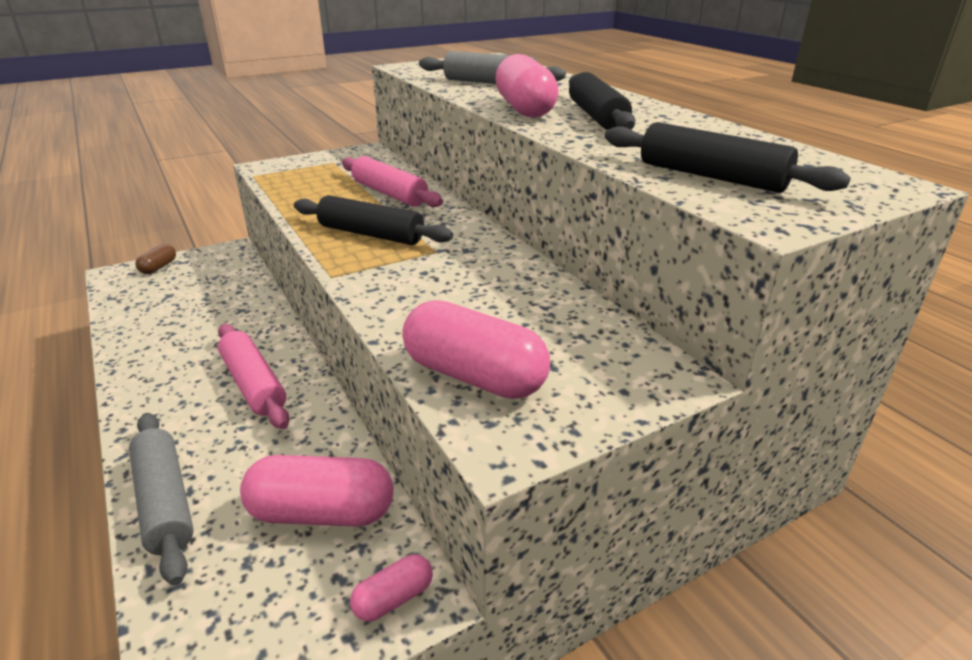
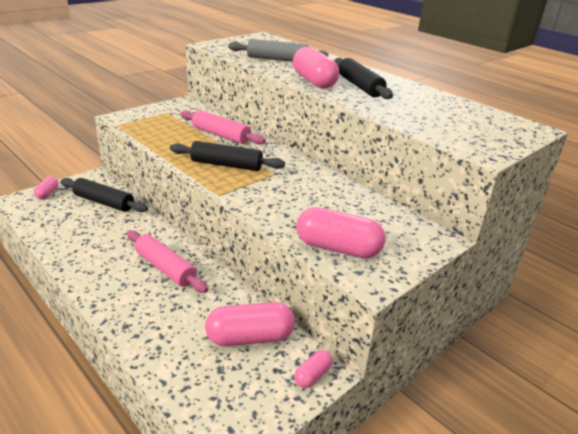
camera: 15 degrees left, 0 degrees up
(158, 267) = (47, 193): brown capsule -> pink capsule
(165, 502) = (150, 344): grey rolling pin -> none
(711, 176) = (444, 127): black rolling pin -> black rolling pin (104, 202)

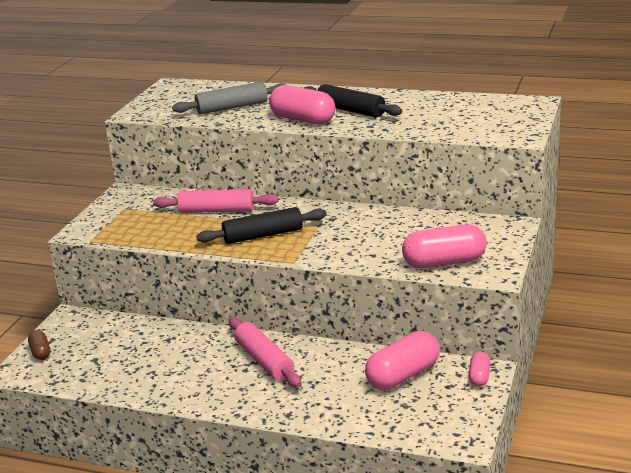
camera: 25 degrees left, 5 degrees down
(47, 193) = (40, 352): pink capsule -> brown capsule
(104, 202) = (118, 334): black rolling pin -> none
(165, 268) = (264, 360): pink rolling pin -> pink rolling pin turned 45 degrees clockwise

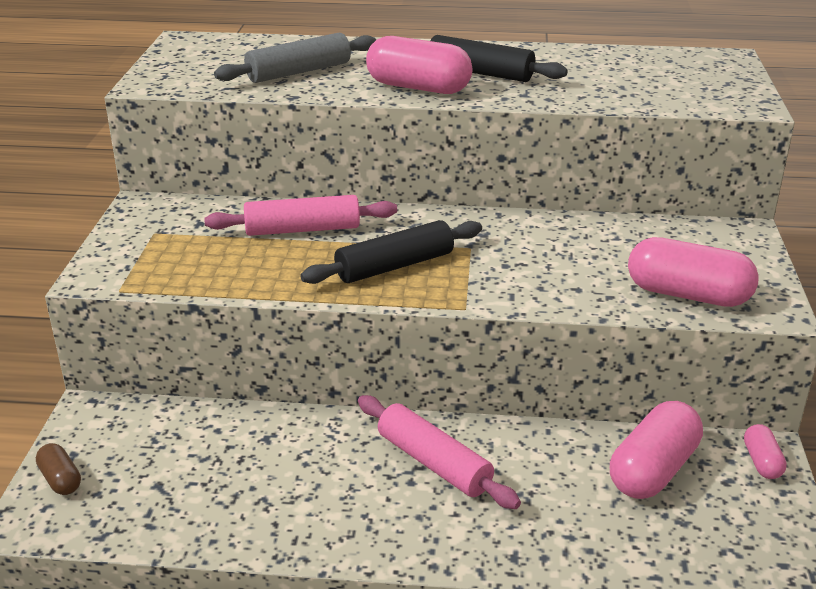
camera: 15 degrees left, 5 degrees up
(444, 262) = (688, 294): pink capsule -> pink capsule turned 45 degrees clockwise

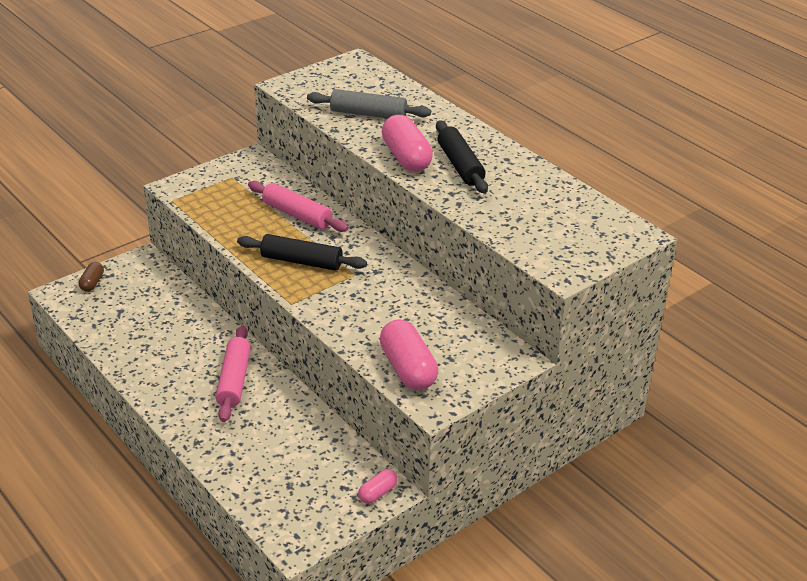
camera: 45 degrees right, 5 degrees up
(653, 470) = (320, 456): pink capsule -> none

